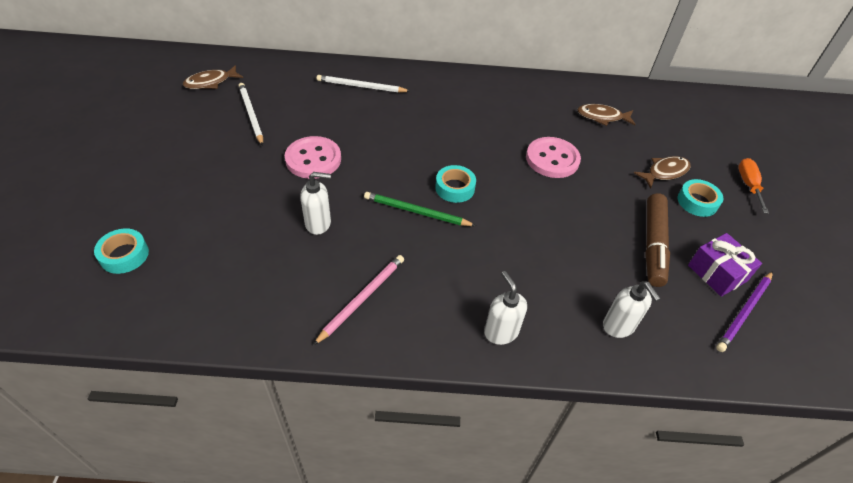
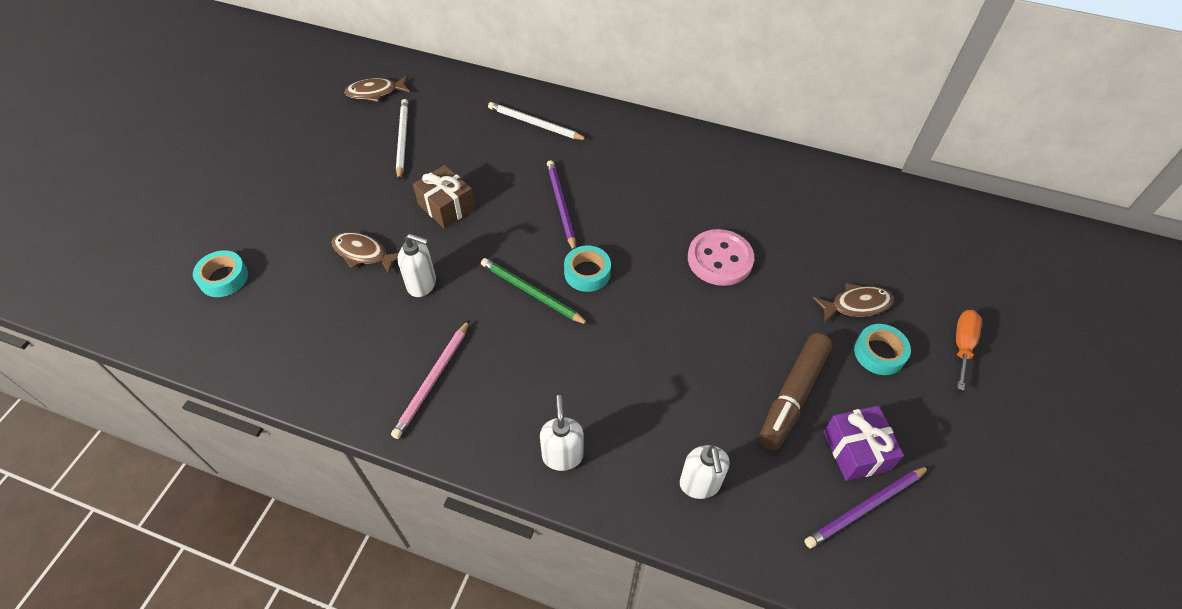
camera: 20 degrees right, 5 degrees up
(313, 159) = (446, 206): pink button -> brown gift
(362, 298) = (433, 380): pink pencil -> pink pencil turned 150 degrees clockwise
(410, 142) = (561, 205): none -> purple pencil
(602, 117) = (811, 215): brown fish -> brown fish (363, 253)

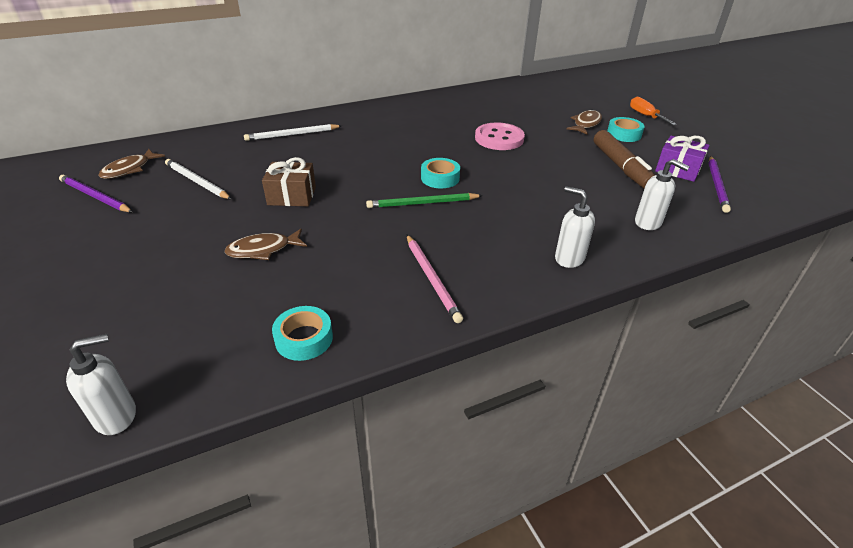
camera: 45 degrees left, 15 degrees down
(223, 278) = (142, 335): turquoise tape -> turquoise tape (304, 338)
(422, 284) = (340, 239): white soap dispenser -> white soap dispenser (116, 416)
(561, 205) = (372, 159): purple pencil -> purple pencil (95, 196)

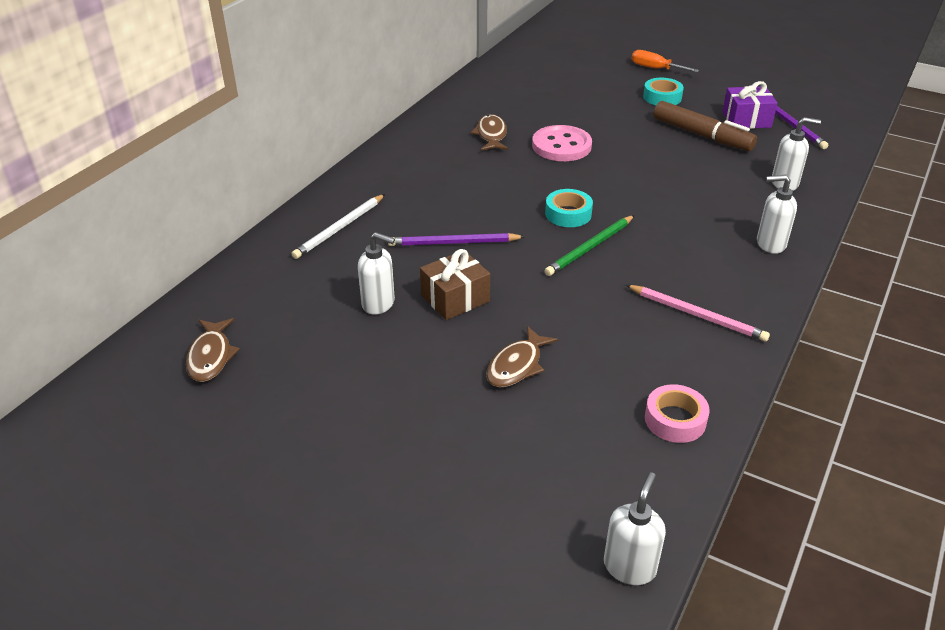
camera: 35 degrees left, 0 degrees up
(95, 196) = (228, 406): purple pencil -> purple pencil (453, 243)
(197, 181) = (323, 332): white pencil -> none
(247, 180) = (378, 303): none -> white soap dispenser
(304, 338) = (675, 420): turquoise tape -> pink tape
(586, 124) = (616, 98): brown fish -> brown fish (491, 135)

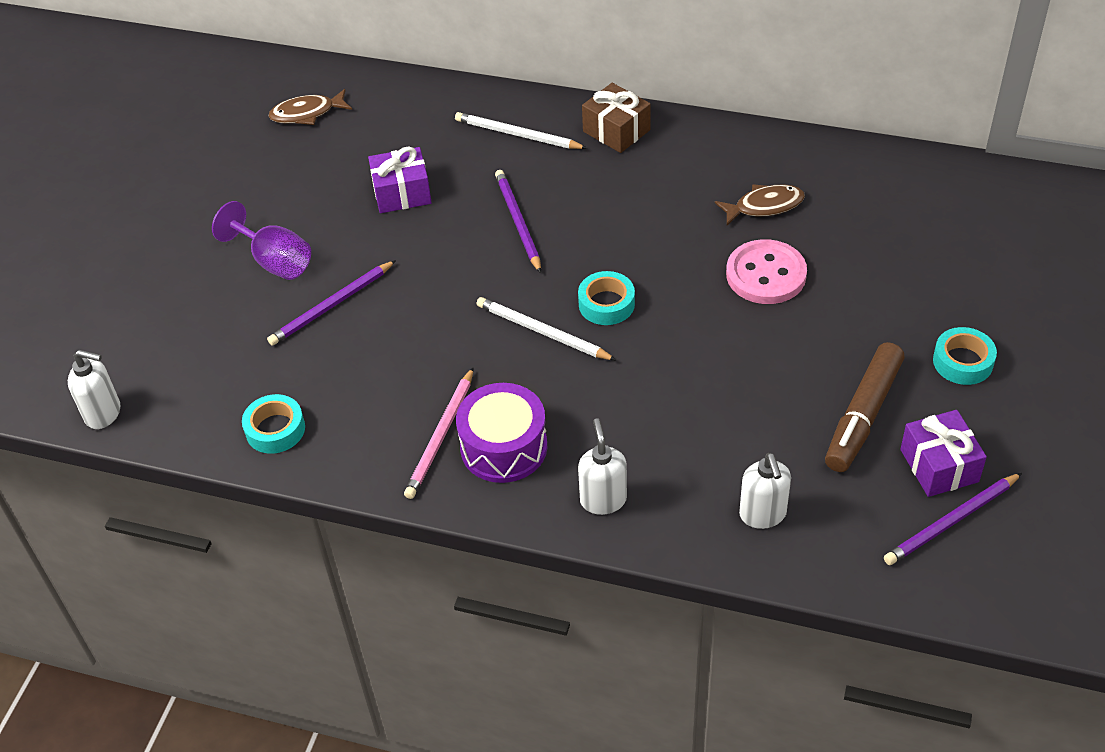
camera: 80 degrees right, 10 degrees up
(378, 303) = (402, 193): white soap dispenser -> purple gift
(435, 401) = (274, 261): none -> purple goblet
(455, 298) = (423, 243): brown gift -> brown gift (616, 131)
(517, 365) = (331, 306): brown fish -> purple pencil
(590, 248) = (542, 332): green pencil -> white pencil
(655, 68) = (1061, 345): orange screwdriver -> none
(675, 420) = (275, 429): pink tape -> turquoise tape
(713, 283) = (503, 447): none -> purple drum

